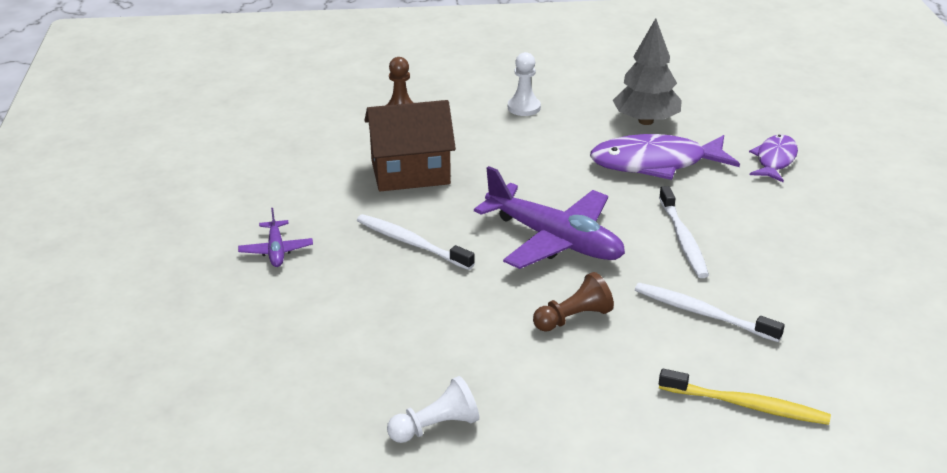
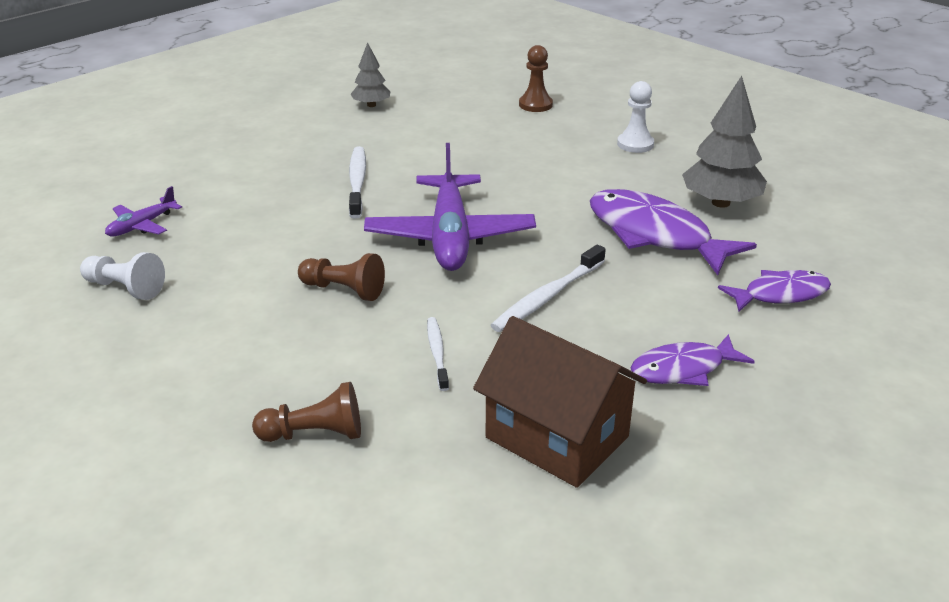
camera: 50 degrees right, 0 degrees up
(276, 250) = (278, 141): purple plane -> purple plane (141, 226)
(280, 179) = (371, 105): none -> grey tree
(410, 172) = (455, 142): brown house -> brown house (556, 437)
(702, 313) = (437, 353): white toothbrush -> white toothbrush, size x0.63
(746, 405) = (315, 434): yellow toothbrush -> brown pawn
(817, 232) = (683, 369): none -> purple fish

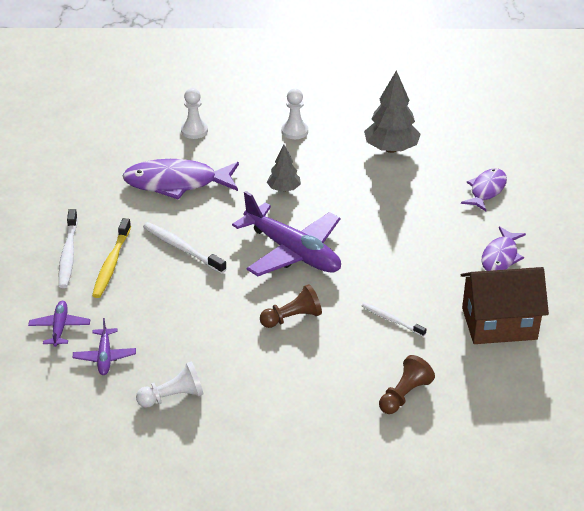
camera: 45 degrees left, 5 degrees up
(156, 186) = (60, 327): none -> purple plane
(281, 164) = (111, 264): none -> yellow toothbrush
(371, 105) = (90, 187): grey tree -> grey tree (284, 189)
(535, 105) = (194, 131): brown pawn -> white pawn
(547, 297) = (393, 257): white toothbrush -> white toothbrush (68, 254)
(655, 235) = (389, 188): purple fish -> purple fish (176, 183)

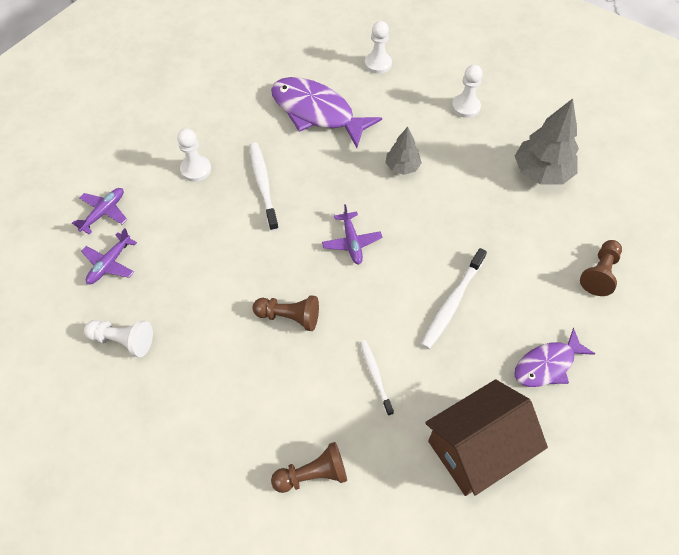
camera: 35 degrees right, 20 degrees up
(68, 254) = (173, 141): white toothbrush -> white toothbrush (452, 303)
(111, 264) = (196, 169): yellow toothbrush -> white pawn
(293, 252) = (351, 242): purple plane -> purple plane, size x0.47
(486, 190) = (599, 273): purple fish -> brown pawn
(499, 323) = (477, 448): brown house -> brown house turned 60 degrees counterclockwise

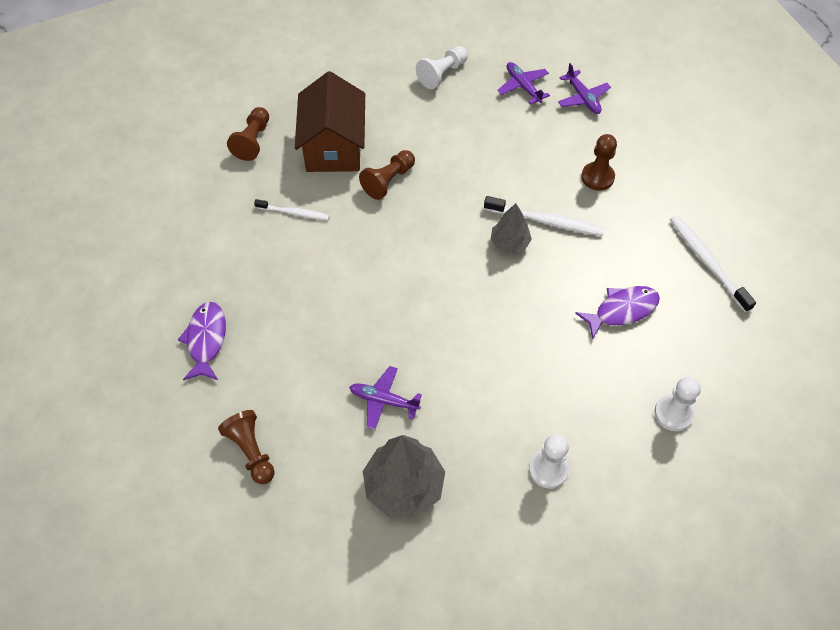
camera: 120 degrees right, 0 degrees up
(196, 169) = (597, 177): white pawn -> brown pawn
(317, 112) = (622, 310): purple fish -> purple fish, size x0.59
(351, 242) = (432, 259): purple plane -> purple plane (383, 400)
(402, 167) = (496, 350): grey tree -> grey tree (509, 243)
(452, 303) = (315, 303): white toothbrush -> white toothbrush (707, 262)
(477, 448) = (187, 247): brown house -> brown house (333, 147)

